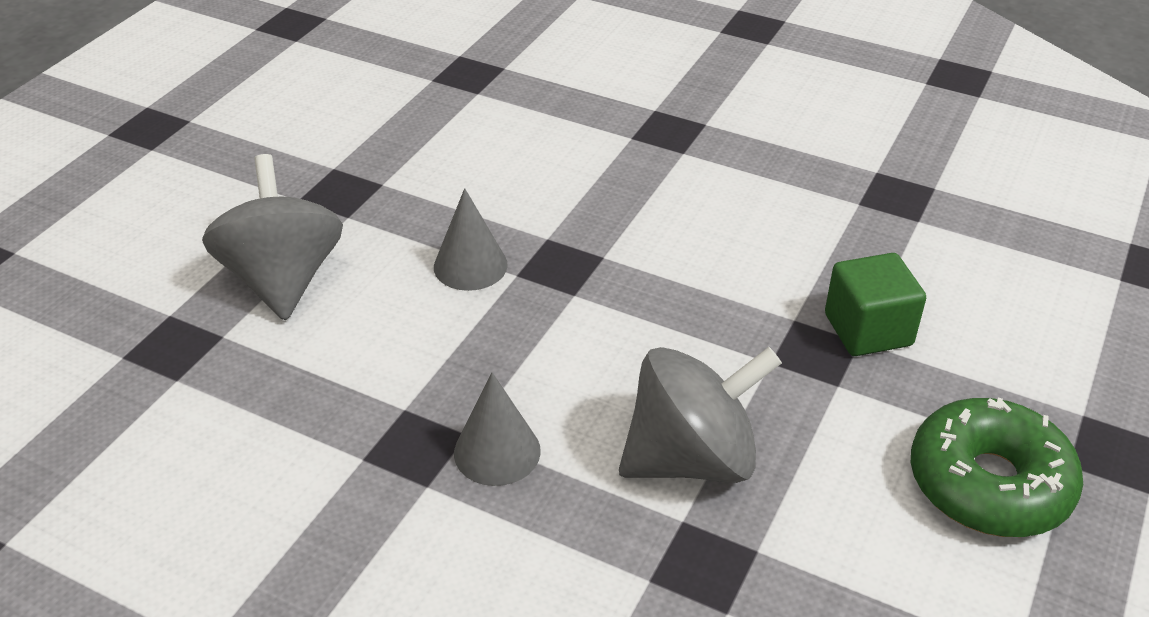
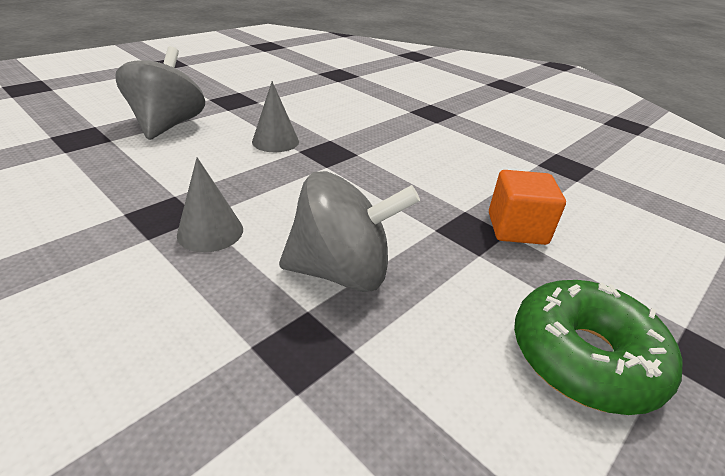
camera: 15 degrees right, 5 degrees down
(868, 330) = (517, 228): green cube -> orange cube

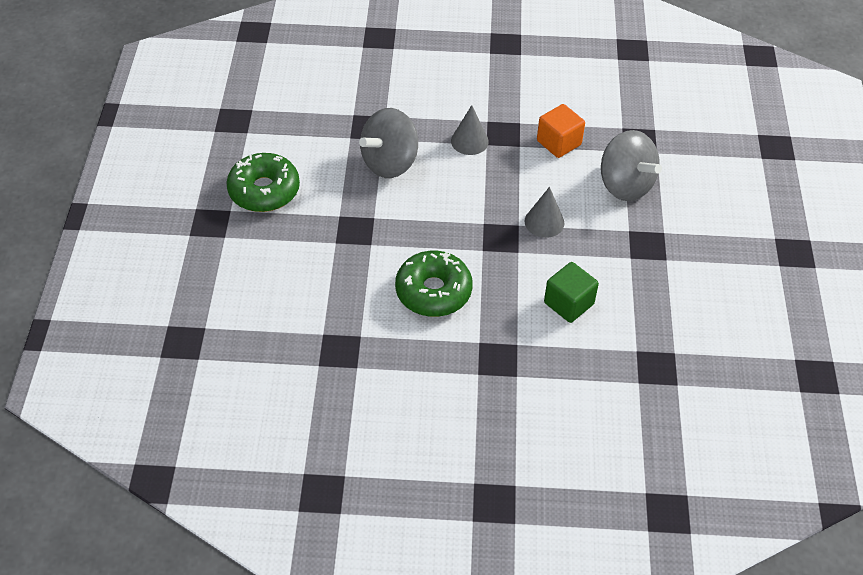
camera: 140 degrees right, 15 degrees up
(342, 107) = (568, 303): none -> green cube
(439, 155) = (433, 291): none -> green donut
(517, 228) = (333, 249): orange cube -> orange cube (559, 143)

